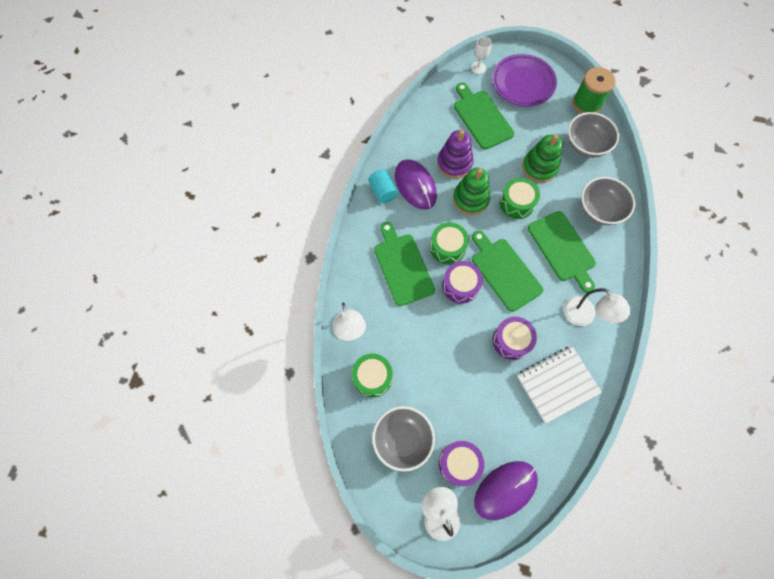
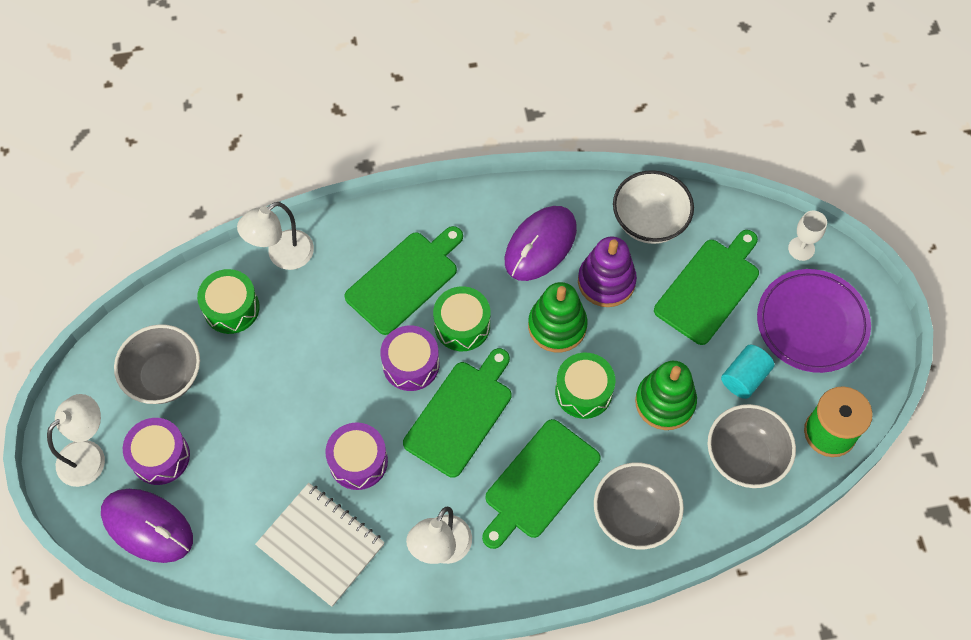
camera: 65 degrees right, 5 degrees down
(383, 191) = (509, 208): turquoise cylinder -> turquoise cylinder (744, 377)
(427, 127) = (649, 221): none -> white bowl

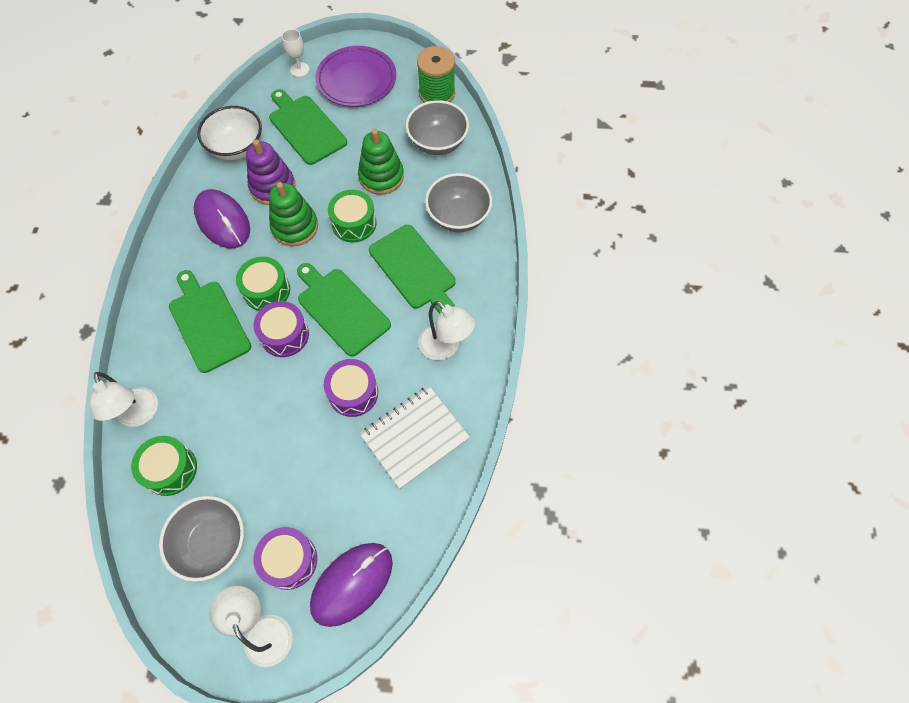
camera: 75 degrees left, 0 degrees up
(744, 377) = (381, 127): turquoise cylinder -> none

